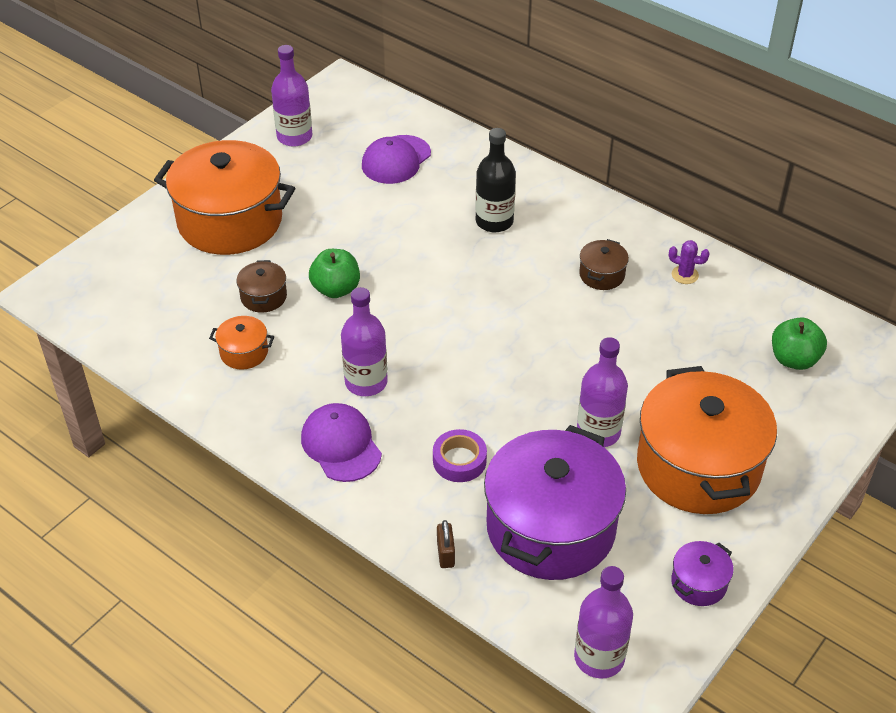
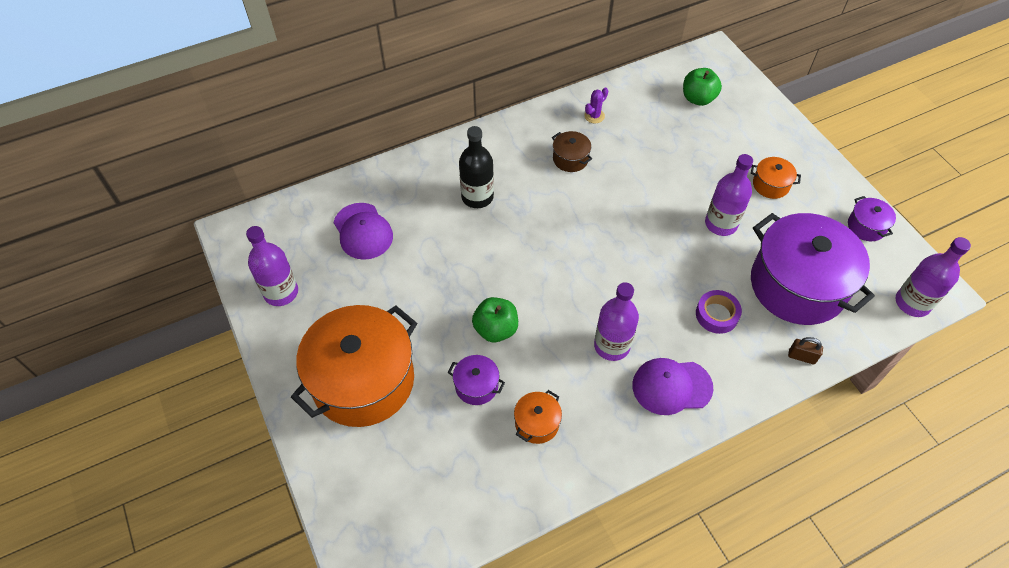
camera: 65 degrees left, 10 degrees up
(263, 297) = (476, 386): brown pot -> purple pot
(698, 466) = (770, 185): orange pot -> orange pot, size x0.42

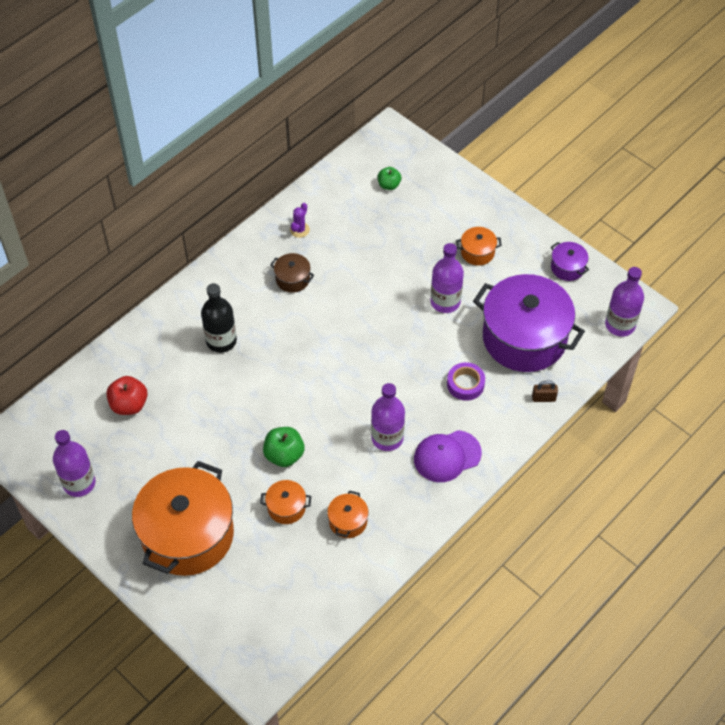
camera: 20 degrees left, 0 degrees up
(363, 231) = (129, 405): purple cap -> red apple
(476, 386) = (286, 507): purple pot -> orange pot
(698, 98) = (389, 185): green apple -> green apple, size x0.66

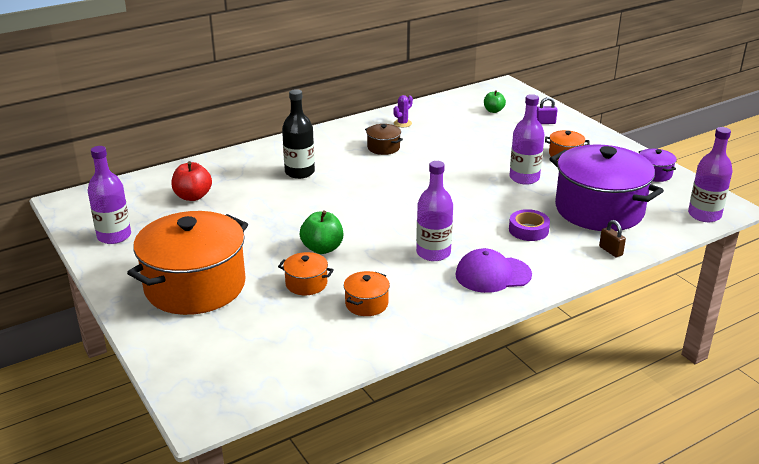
camera: 15 degrees right, 25 degrees down
(447, 197) = (545, 122): none -> purple padlock
(543, 398) = (610, 251): brown padlock -> brown padlock turned 45 degrees clockwise

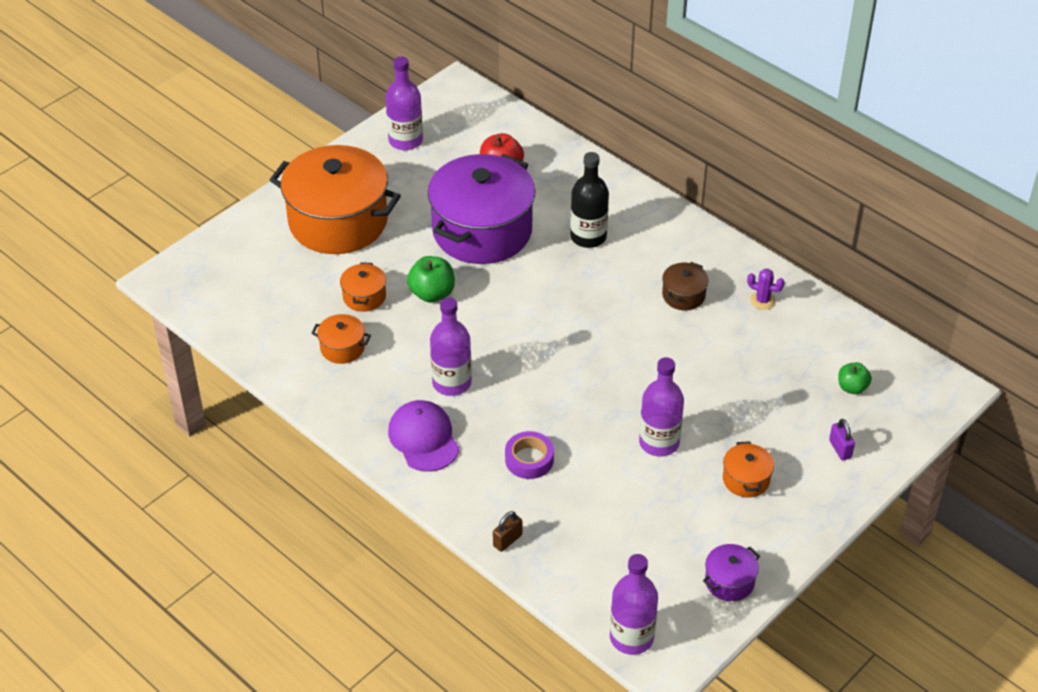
camera: 75 degrees right, 15 degrees up
(599, 210) = (604, 525): purple pot -> purple pot (482, 231)

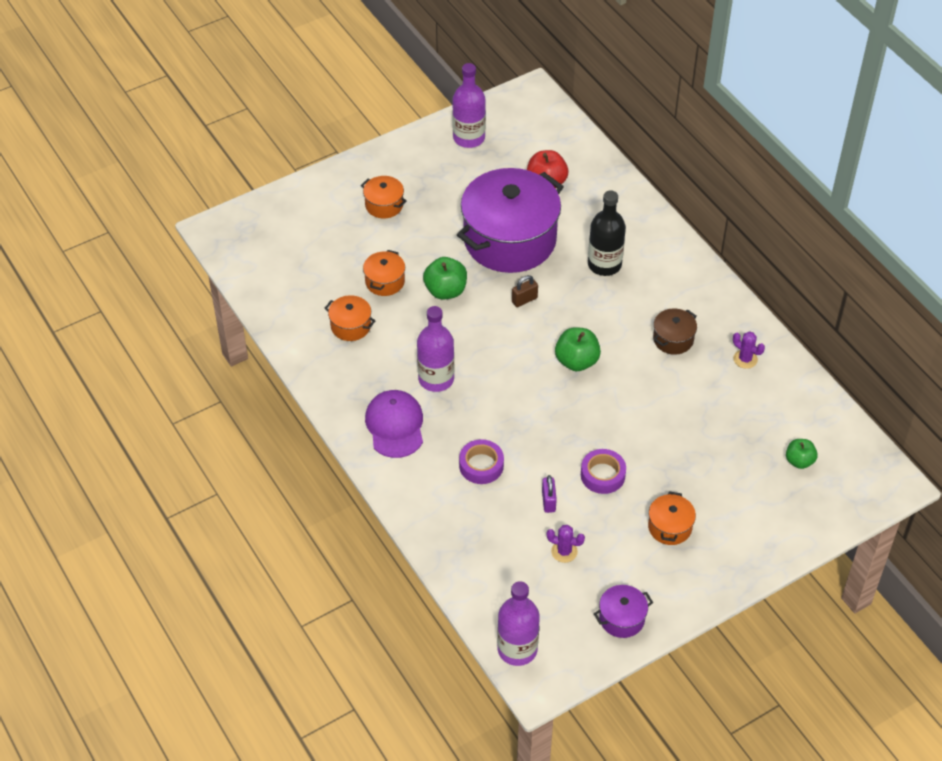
camera: 15 degrees right, 5 degrees up
(338, 221) = (384, 205): orange pot -> orange pot, size x0.42
(507, 540) = (438, 536): brown padlock -> brown padlock (524, 300)
(593, 336) = (576, 361): none -> green apple
(646, 527) = (564, 551): none -> purple cactus
(659, 442) = (602, 475): purple bottle -> purple tape
(840, 449) = (767, 517): purple padlock -> purple padlock (548, 501)

